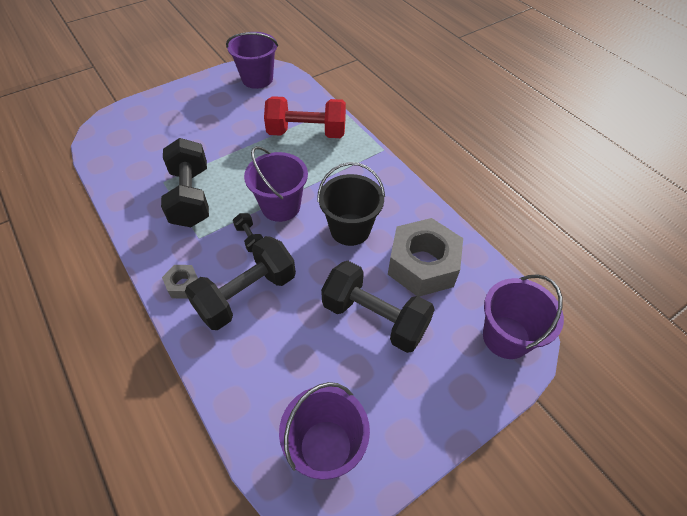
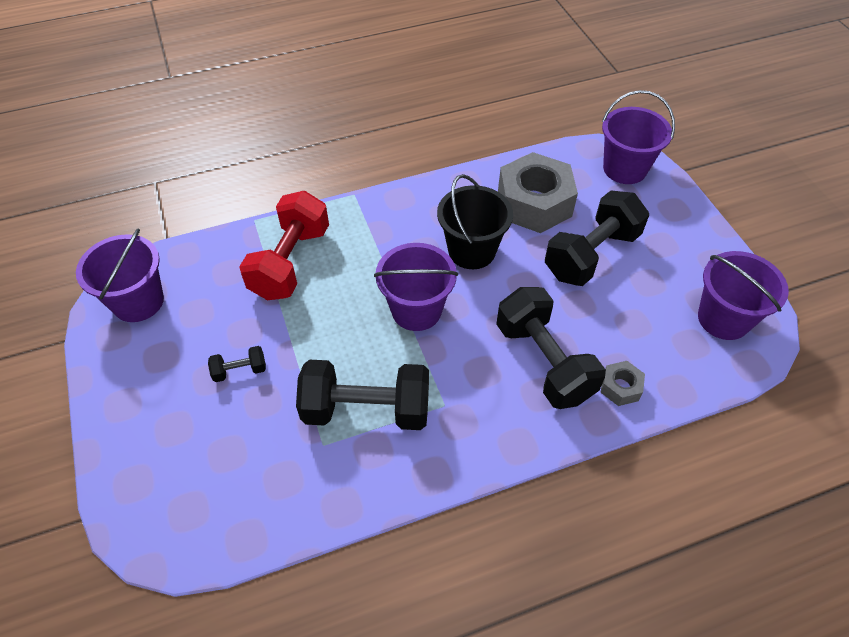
camera: 75 degrees left, 0 degrees up
(183, 285) = (517, 427): grey nut -> grey nut (620, 387)
(250, 238) = (460, 348): black dumbbell -> black dumbbell (240, 370)

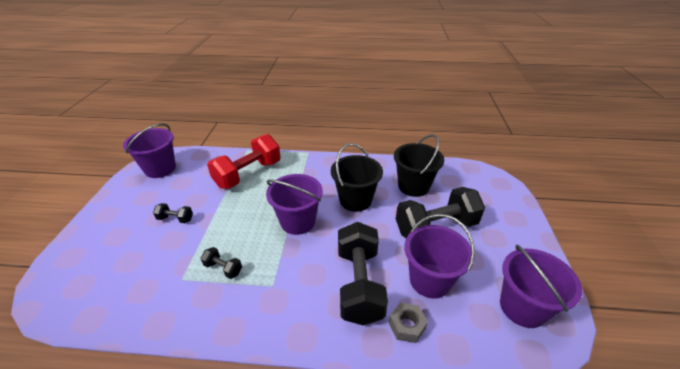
camera: 25 degrees right, 15 degrees down
(366, 409) = (223, 268): black dumbbell -> black dumbbell, size x0.44
(534, 203) = (413, 186): grey nut -> black bucket
(624, 169) = (489, 184): purple bucket -> purple bucket (430, 280)

